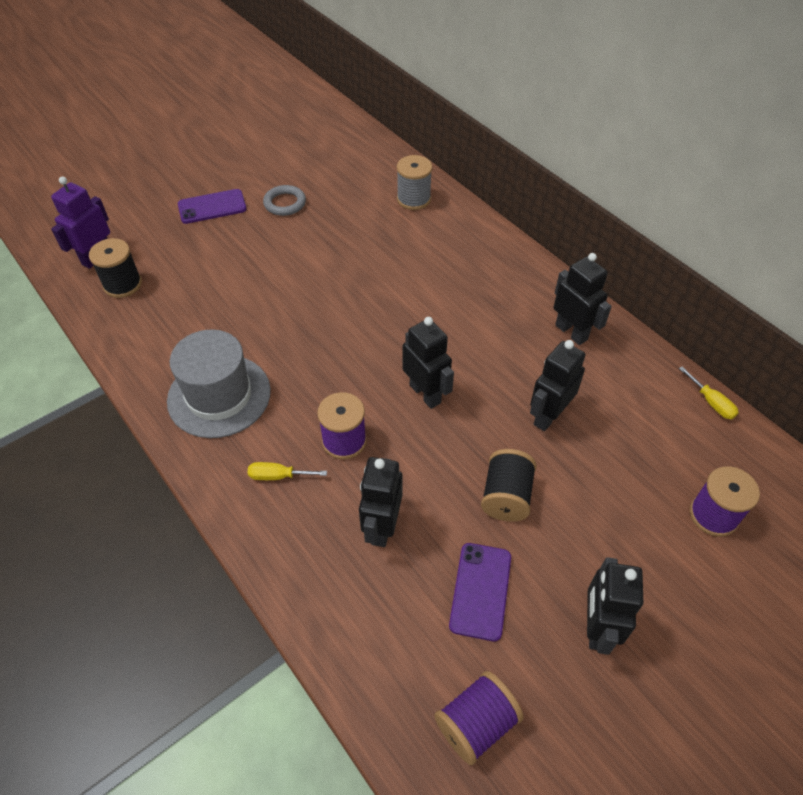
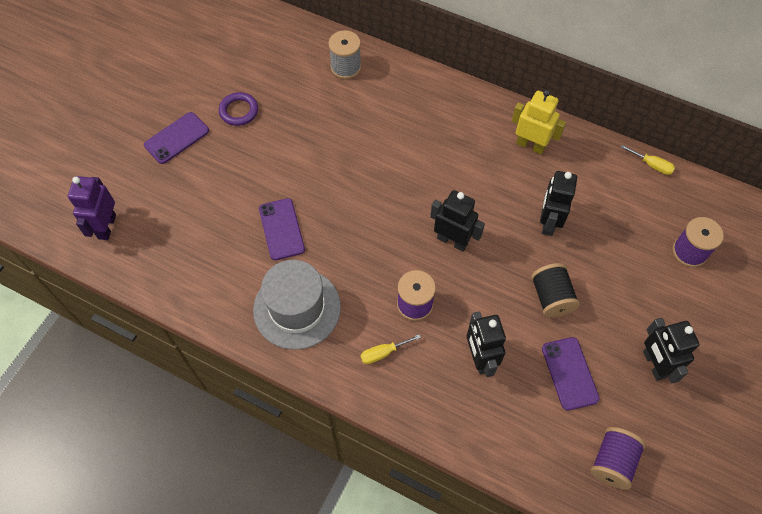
camera: 25 degrees left, 10 degrees up
(122, 284) = (148, 243): black spool -> none
(254, 317) = (281, 229): none -> purple phone
(285, 203) = (239, 111): grey ring -> purple ring
(571, 332) = (530, 145): black robot -> yellow robot

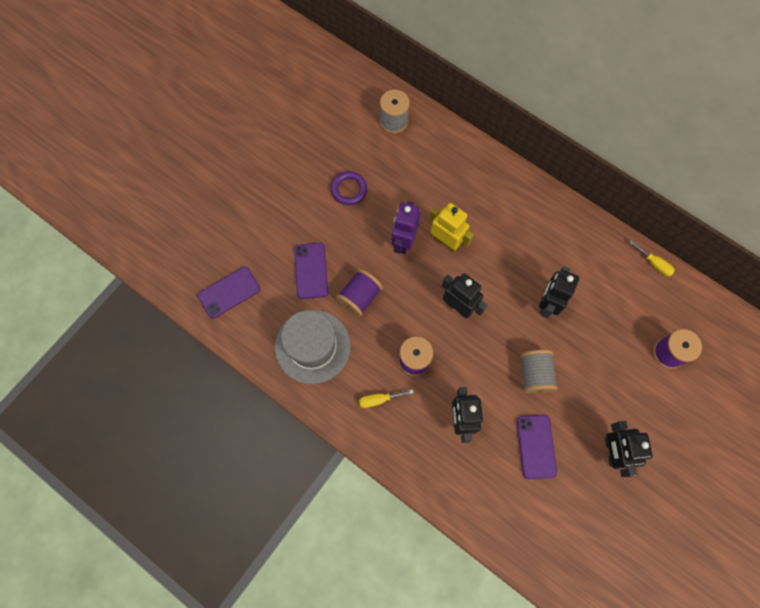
camera: 10 degrees right, 10 degrees up
(106, 227) = (162, 243): purple robot -> purple robot (404, 241)
(177, 138) = (233, 168): purple phone -> purple phone (229, 292)
(239, 111) = (291, 150): purple ring -> purple ring (349, 189)
(530, 145) = (547, 226): yellow robot -> yellow robot (446, 242)
(551, 297) = (535, 374): black spool -> grey spool
(612, 462) = (555, 530): purple spool -> purple spool (360, 297)

